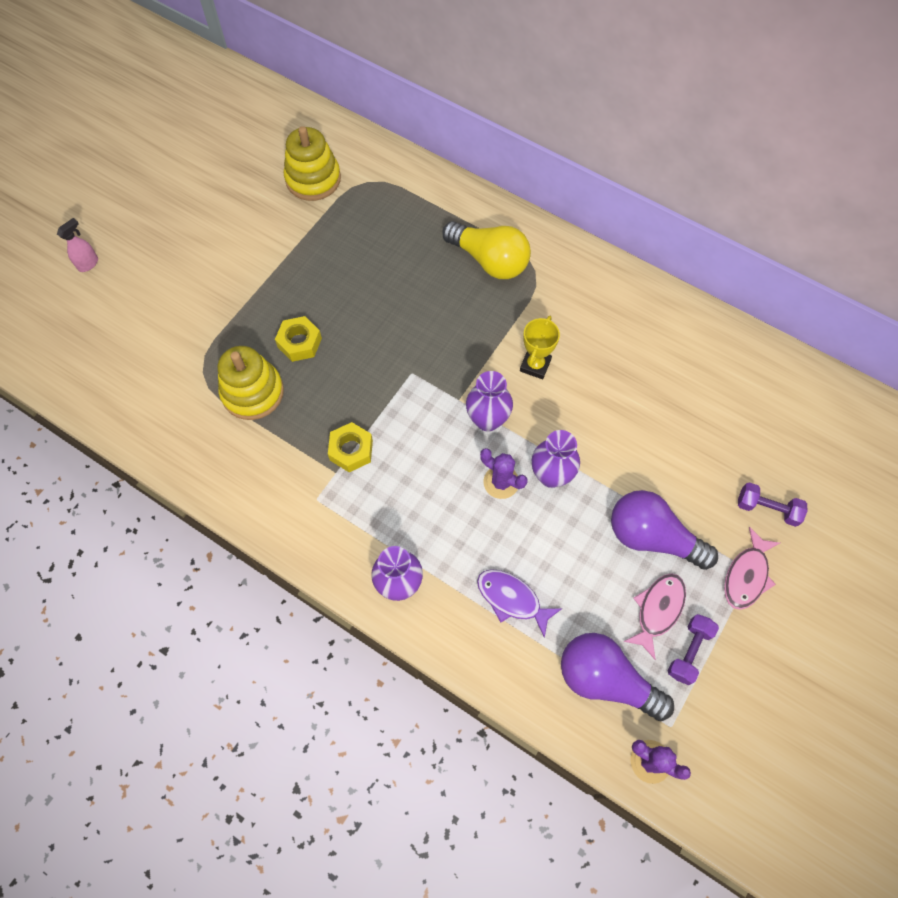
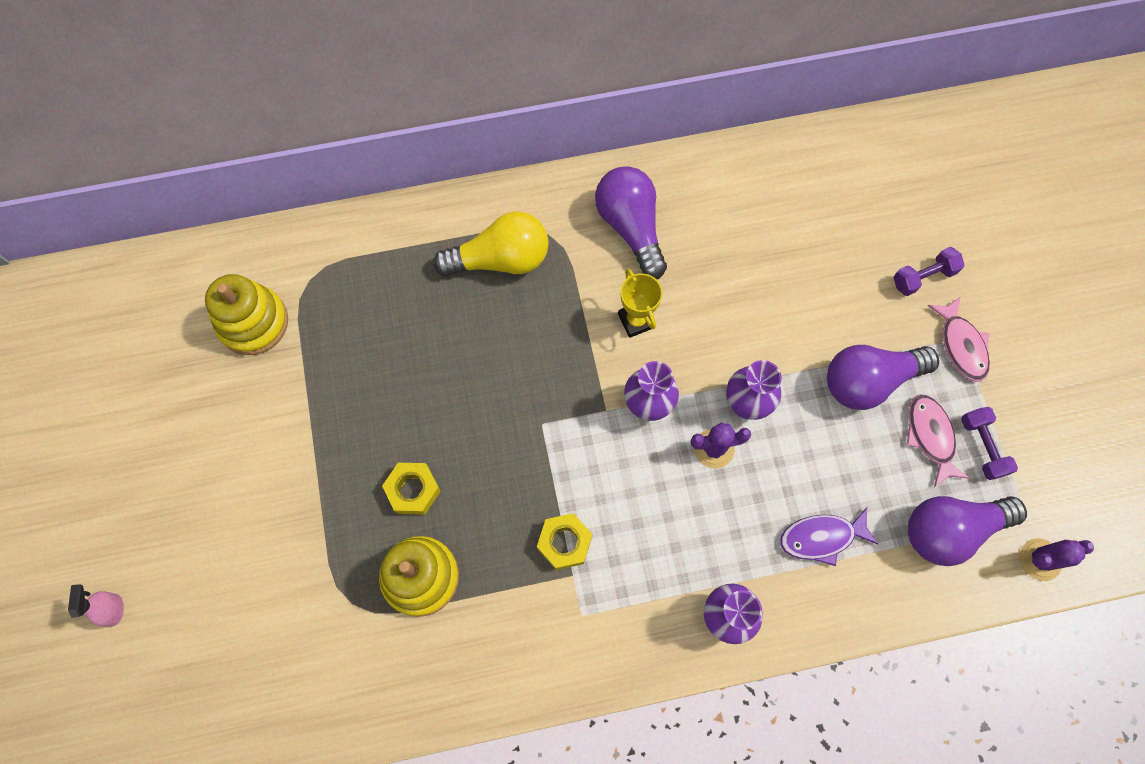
camera: 45 degrees left, 5 degrees up
(592, 309) = (631, 228): none -> purple light bulb

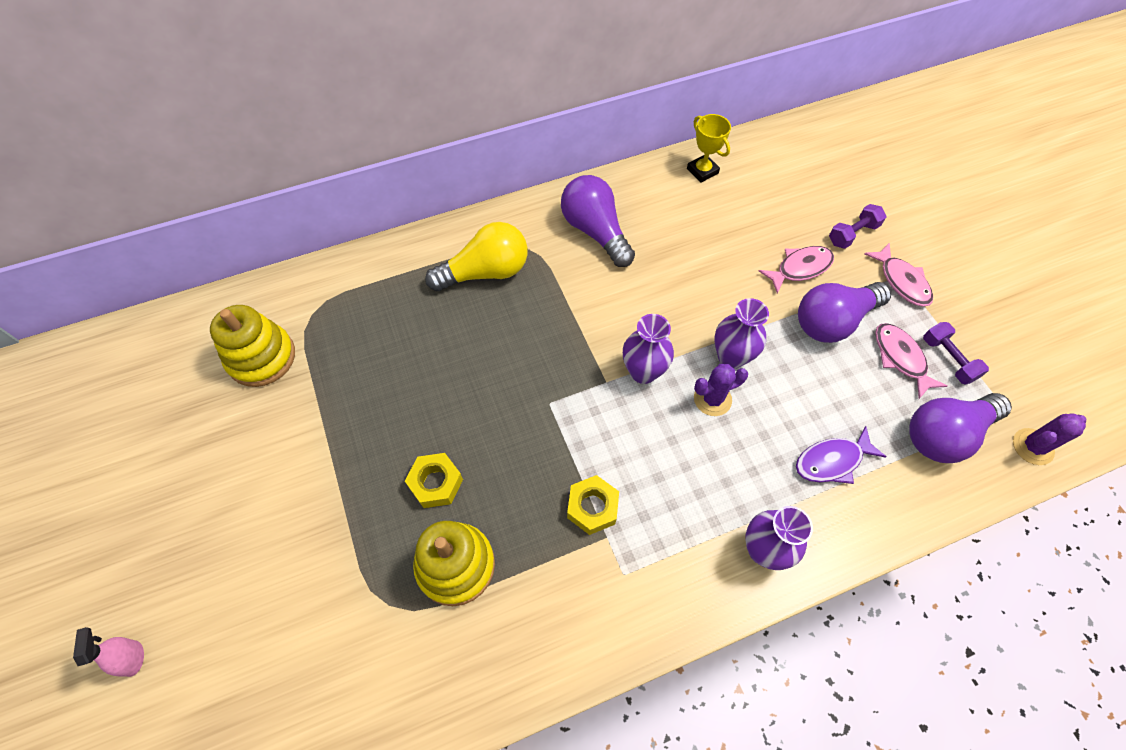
camera: 10 degrees left, 10 degrees down
(636, 320) = (616, 303): yellow trophy -> yellow trophy (702, 171)
(850, 310) = (800, 268): none -> pink fish

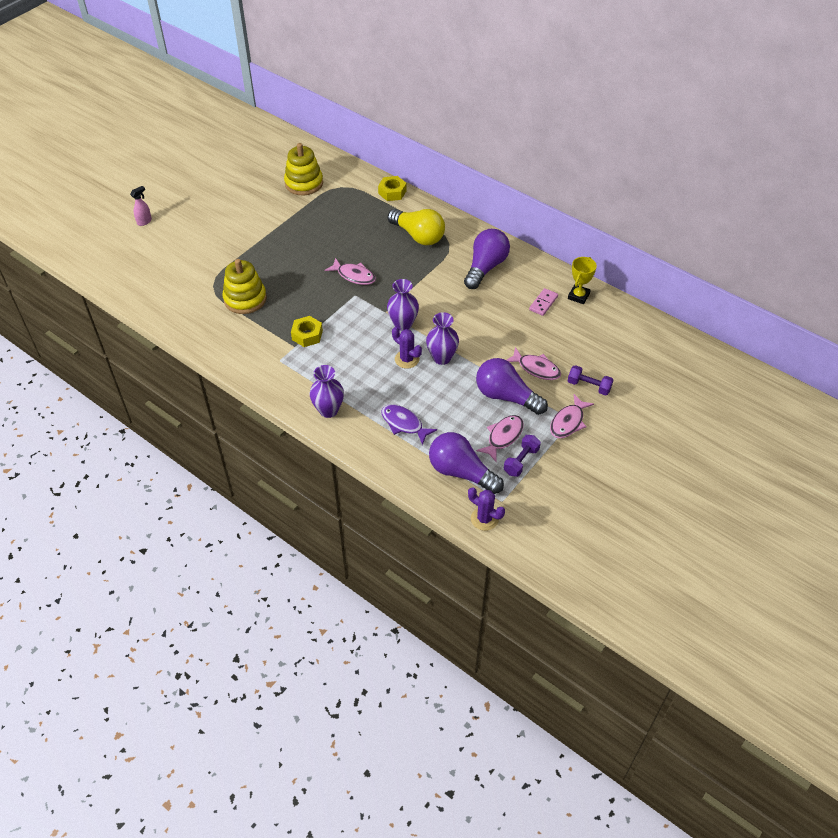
camera: 60 degrees right, 10 degrees down
(436, 483) = (281, 273): yellow nut -> yellow nut (392, 192)
(509, 385) = (354, 276): none -> pink fish
(694, 208) = (543, 303): none -> pink domino

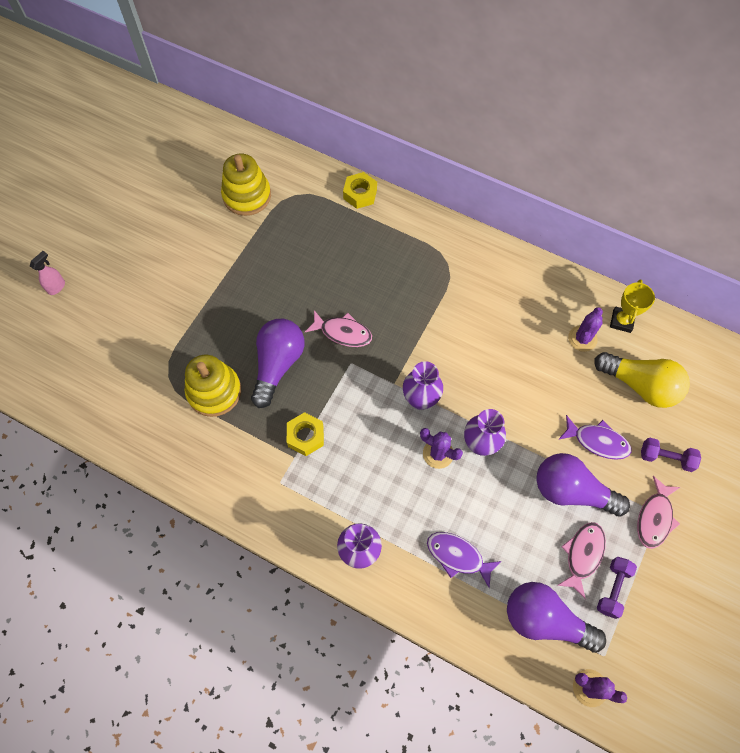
camera: 10 degrees left, 15 degrees up
(418, 236) = (407, 257): yellow light bulb -> yellow light bulb (640, 385)
(485, 267) = (500, 294): purple light bulb -> purple light bulb (277, 365)
(536, 368) = (597, 441): pink fish -> purple fish
(543, 303) = (582, 338): pink domino -> purple cactus

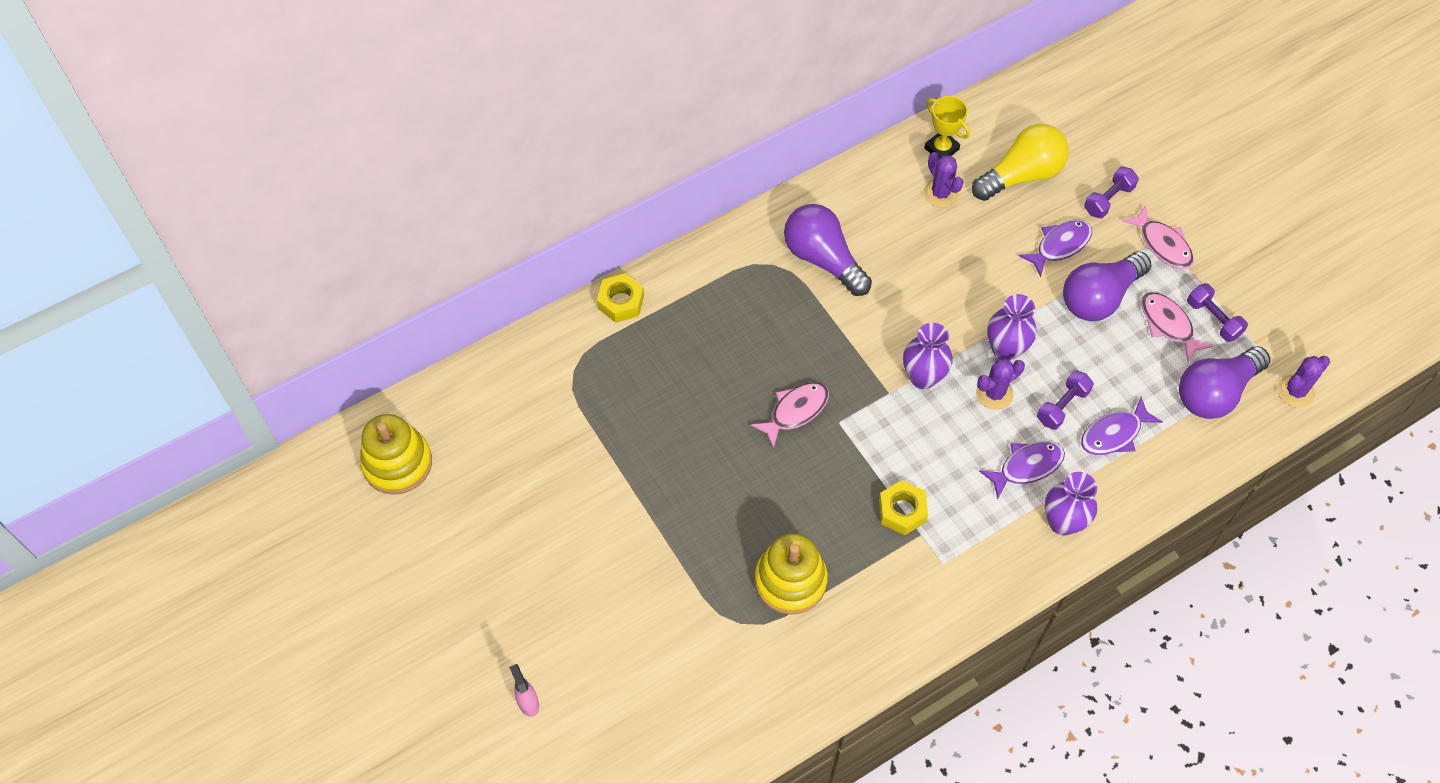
camera: 60 degrees left, 5 degrees down
(247, 196) = (539, 422): yellow stacking toy -> yellow stacking toy (397, 463)
(277, 365) = (796, 497): purple light bulb -> purple light bulb (823, 259)
(391, 504) = (1027, 466): none -> purple fish
(458, 507) = (1062, 406): none -> purple dumbbell

